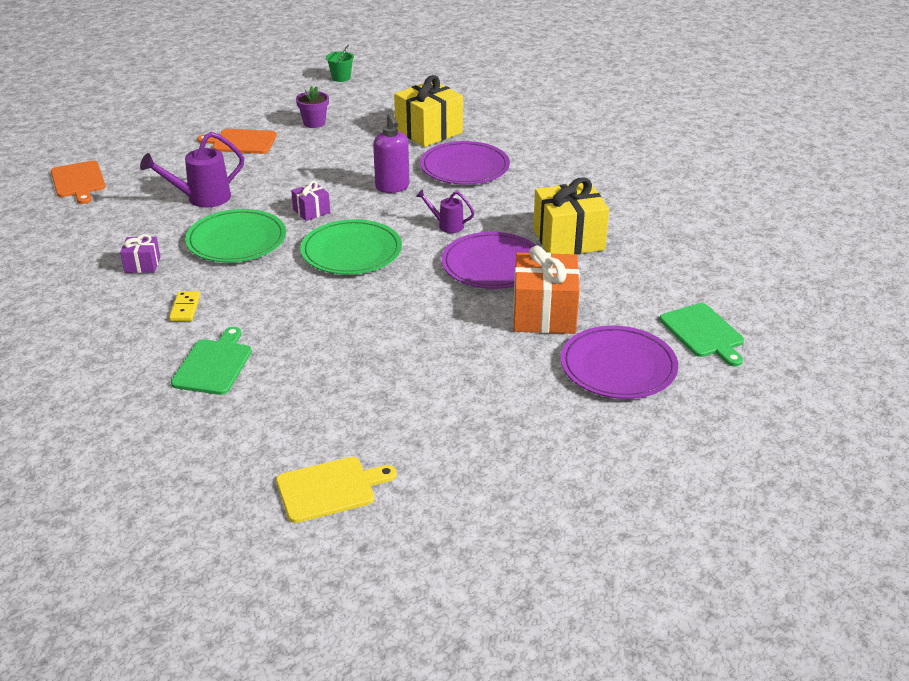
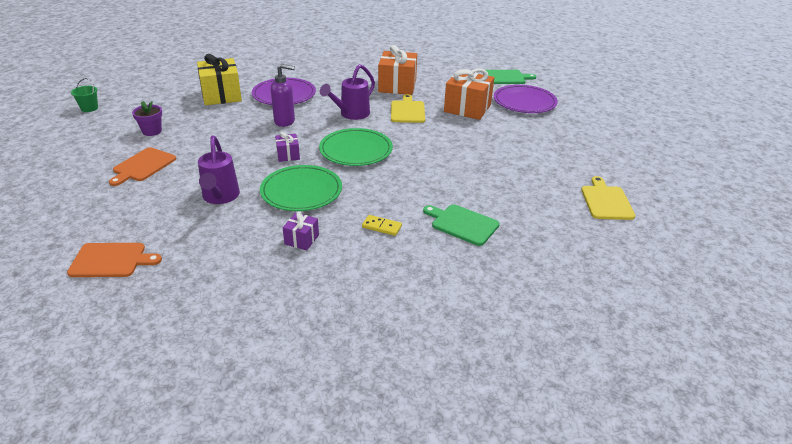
camera: 70 degrees left, 0 degrees up
(447, 225) = (351, 114): purple watering can -> purple watering can, size x1.74
(492, 265) = (407, 111): purple plate -> yellow cutting board
(568, 239) = (397, 86): yellow gift -> orange gift

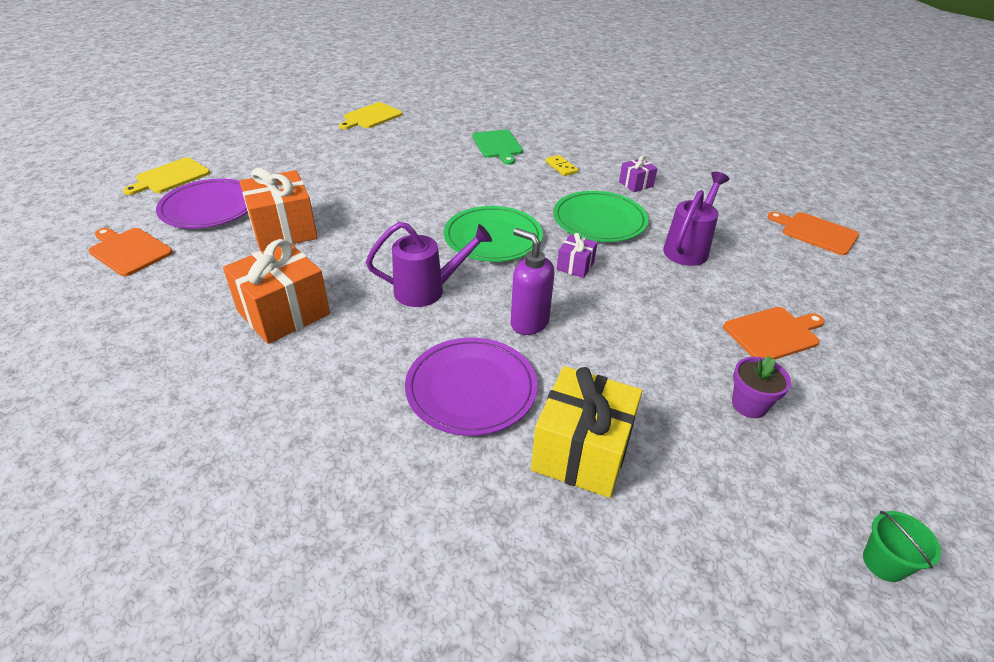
camera: 140 degrees left, 5 degrees up
(407, 111) = (353, 261): yellow cutting board -> yellow cutting board (170, 177)
(506, 77) = (129, 251): green cutting board -> orange cutting board

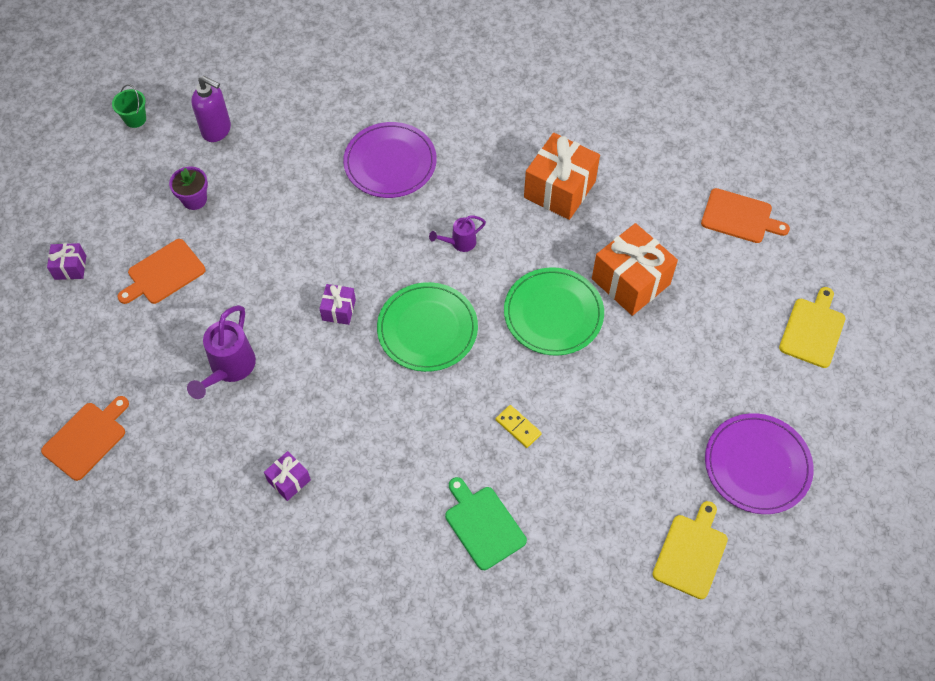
camera: 165 degrees right, 20 degrees up
(209, 207) = (727, 293): purple plate -> purple plate (757, 465)
(427, 290) = (459, 243): purple watering can -> purple watering can, size x0.58
(529, 323) = (365, 231): purple soap dispenser -> purple soap dispenser (217, 130)
(561, 167) = (387, 493): yellow domino -> yellow domino (518, 427)
(582, 451) = (307, 138): yellow gift -> none
(599, 220) = (325, 391): green plate -> green plate (553, 313)
(816, 233) = (87, 438): orange cutting board -> orange cutting board turned 75 degrees counterclockwise
(897, 364) = (70, 267): none -> purple gift

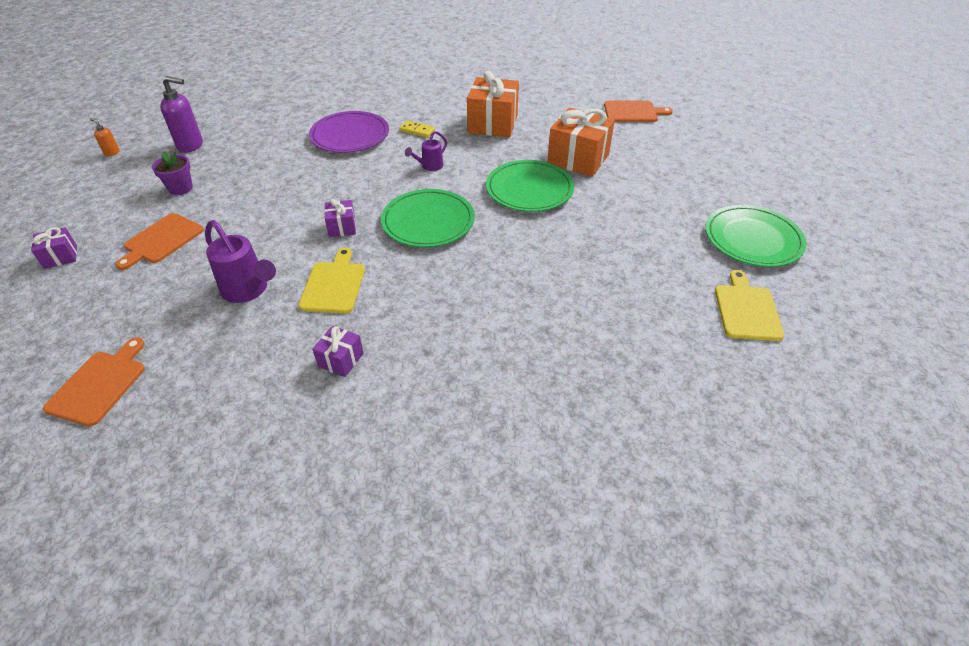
camera: 20 degrees left, 15 degrees down
(135, 119) = (112, 153): green bucket -> orange soap dispenser
(229, 369) = (248, 290): purple watering can -> purple watering can turned 45 degrees counterclockwise
(483, 525) = (551, 341): green cutting board -> none
(518, 427) = (542, 264): yellow domino -> yellow domino (417, 130)
(757, 465) = (753, 239): purple plate -> green plate
(813, 330) = (729, 155): yellow cutting board -> yellow cutting board (333, 285)

